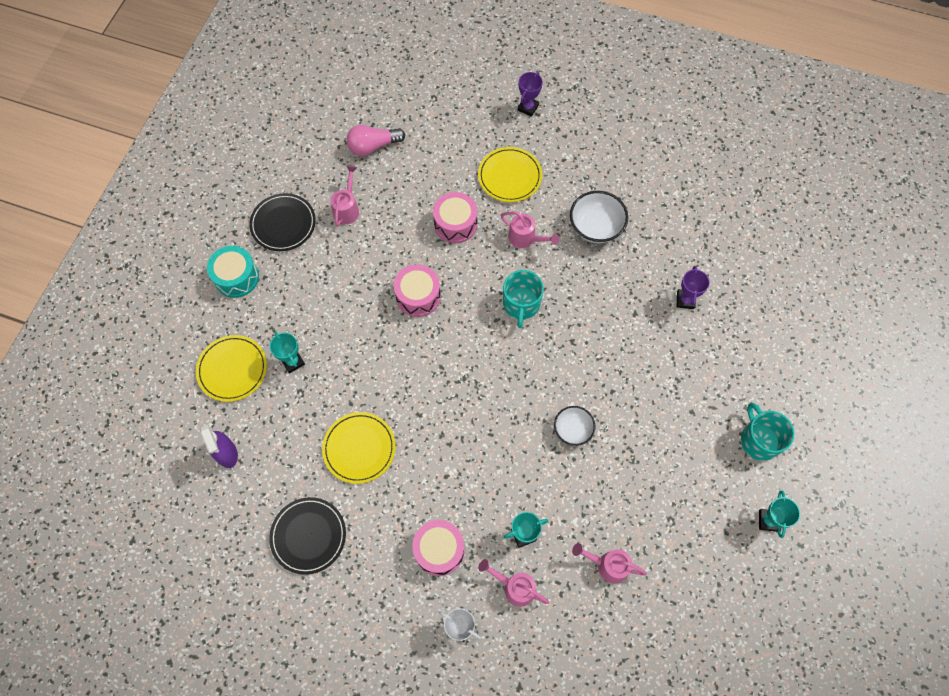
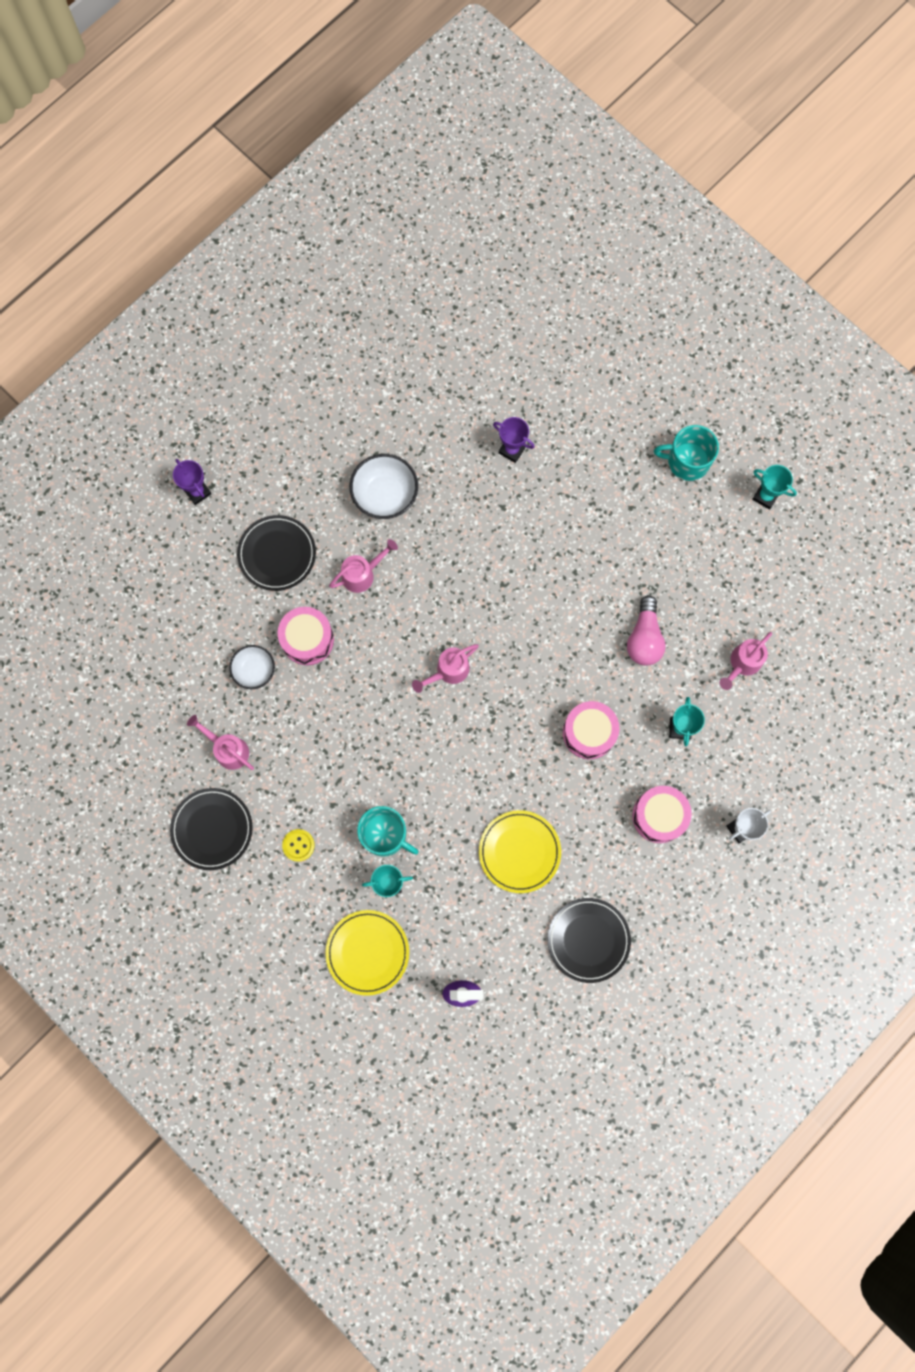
camera: 65 degrees left, 10 degrees up
(236, 277) = (256, 907): turquoise drum -> none
(295, 285) = (298, 845): none -> yellow button
(373, 146) = (160, 686): pink light bulb -> pink light bulb (644, 638)
(418, 296) = (376, 718): pink drum -> pink drum (589, 733)
(510, 176) = (277, 554): yellow plate -> black plate
(515, 587) = (725, 760): pink watering can -> pink watering can (448, 671)
(521, 304) = (437, 615): turquoise mug -> turquoise mug (385, 835)
(572, 430) = (597, 630): white bowl -> white bowl (254, 670)

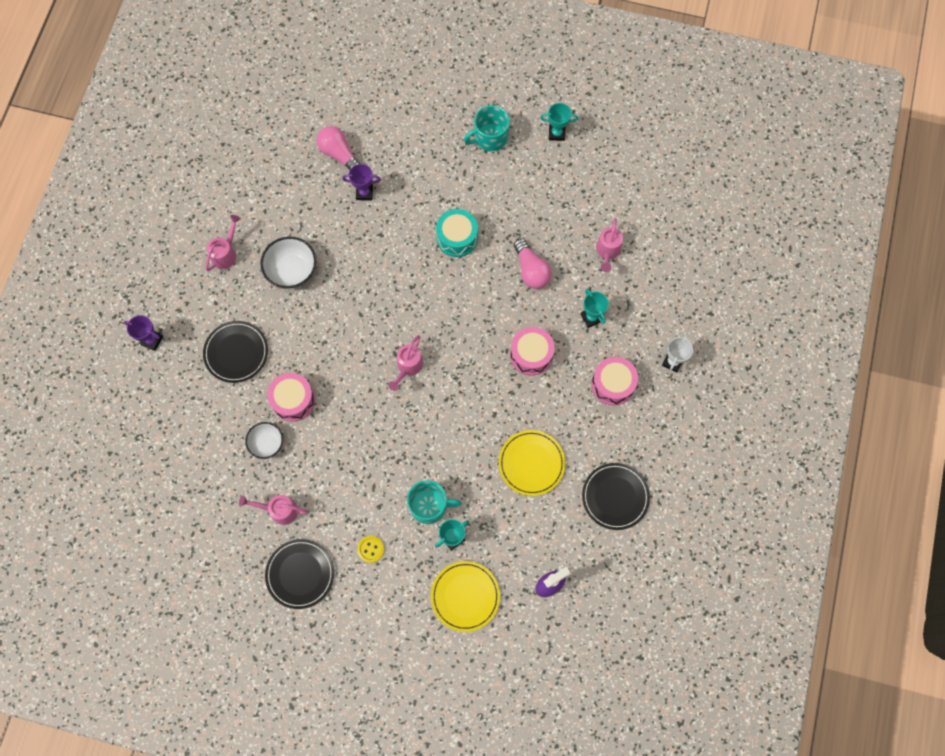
camera: 30 degrees left, 5 degrees down
(362, 574) = (307, 333): pink watering can -> pink watering can (226, 253)
(509, 391) = (339, 154): none -> pink light bulb
(584, 556) = (457, 238): none -> turquoise drum

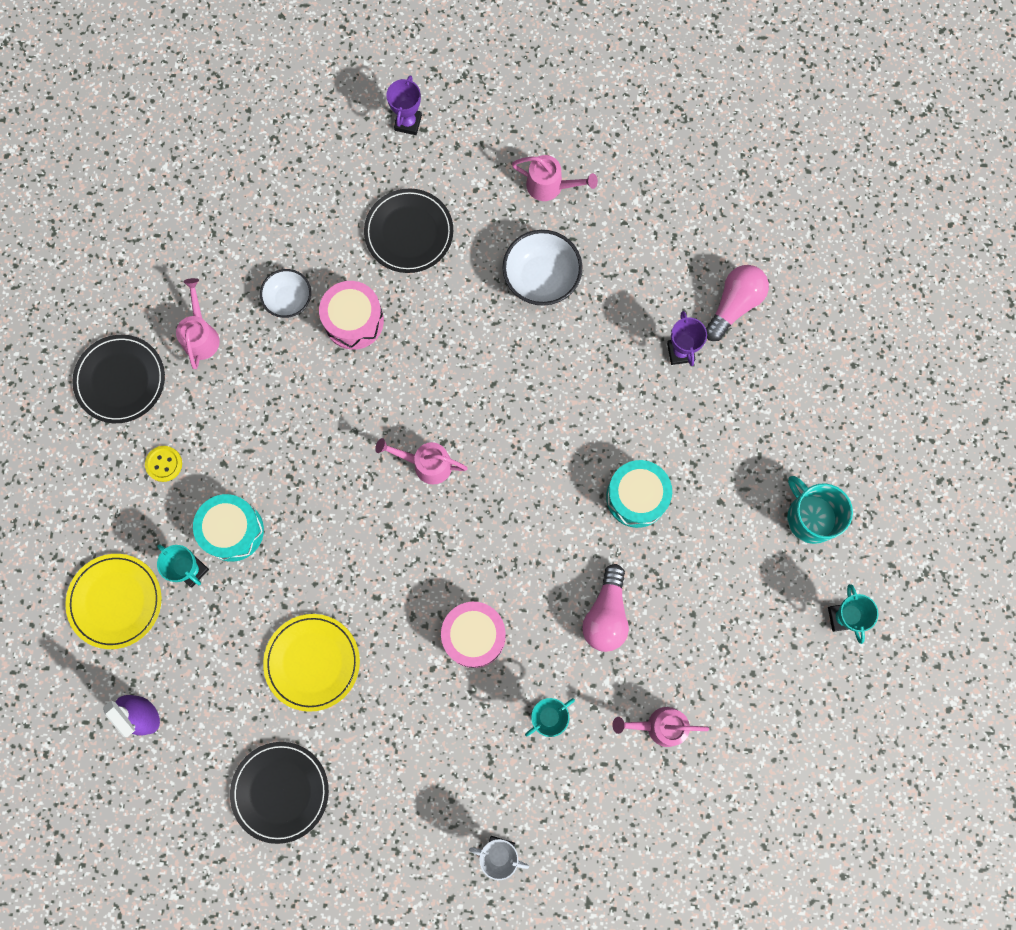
camera: 80 degrees right, 5 degrees up
(429, 506) = (233, 530): turquoise mug -> turquoise drum
(531, 270) = (606, 614): pink light bulb -> pink light bulb turned 45 degrees counterclockwise
(612, 384) = (448, 764): pink drum -> none

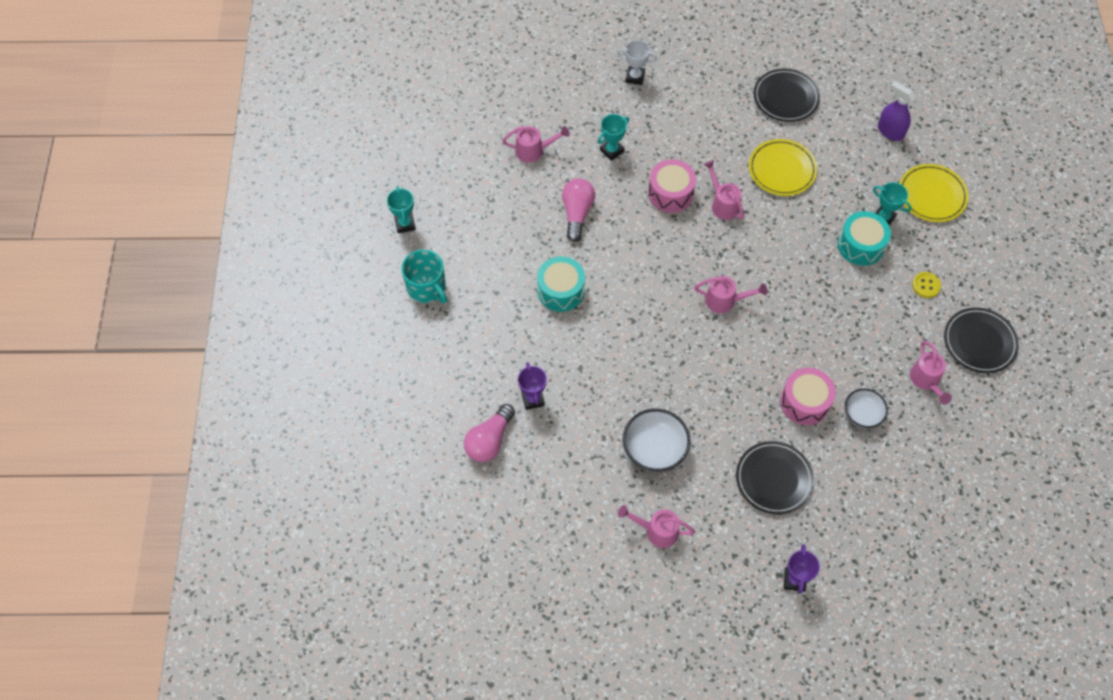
camera: 175 degrees right, 15 degrees down
(405, 612) = (723, 204): none -> pink watering can

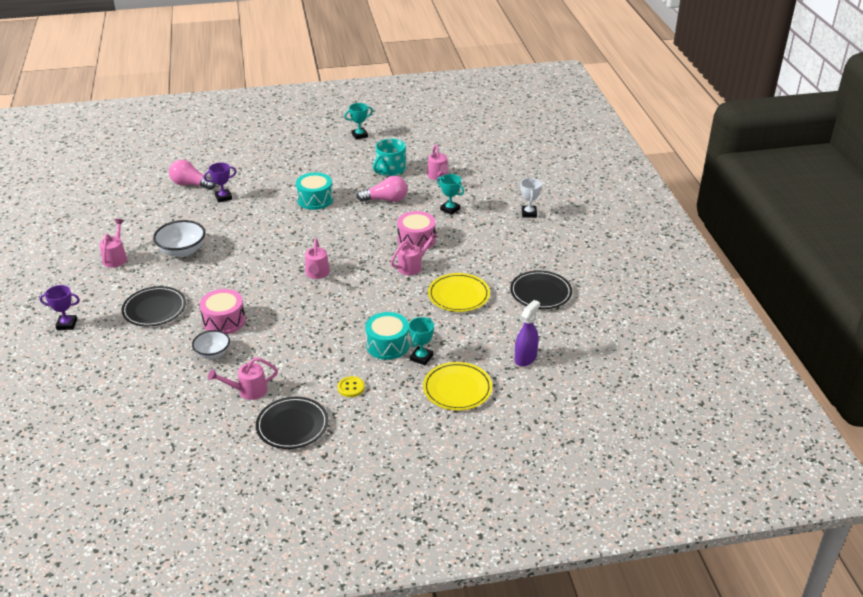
camera: 80 degrees right, 25 degrees down
(427, 287) = (309, 149): turquoise mug -> turquoise mug (390, 170)

